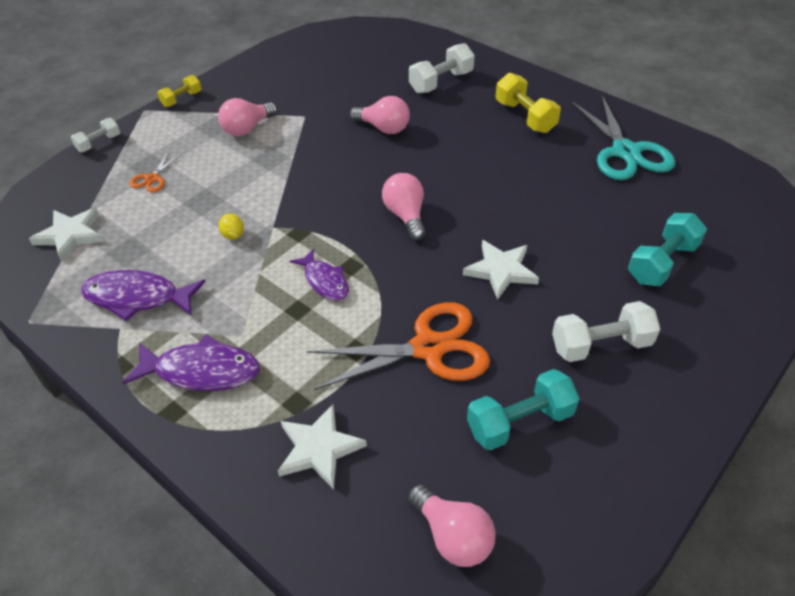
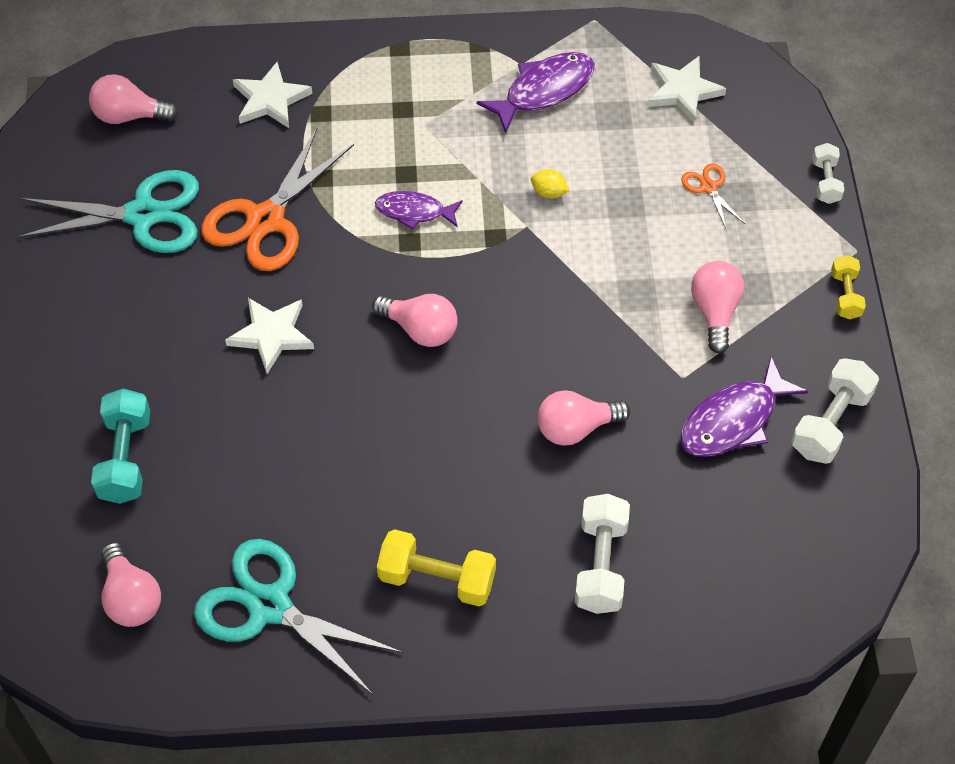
camera: 135 degrees right, 10 degrees up
(202, 371) = (416, 83): purple fish -> purple fish (733, 420)
(520, 422) = (143, 215): turquoise dumbbell -> turquoise scissors
(601, 345) = (125, 324): white dumbbell -> white dumbbell (830, 423)
(707, 196) = (131, 598): none -> pink light bulb

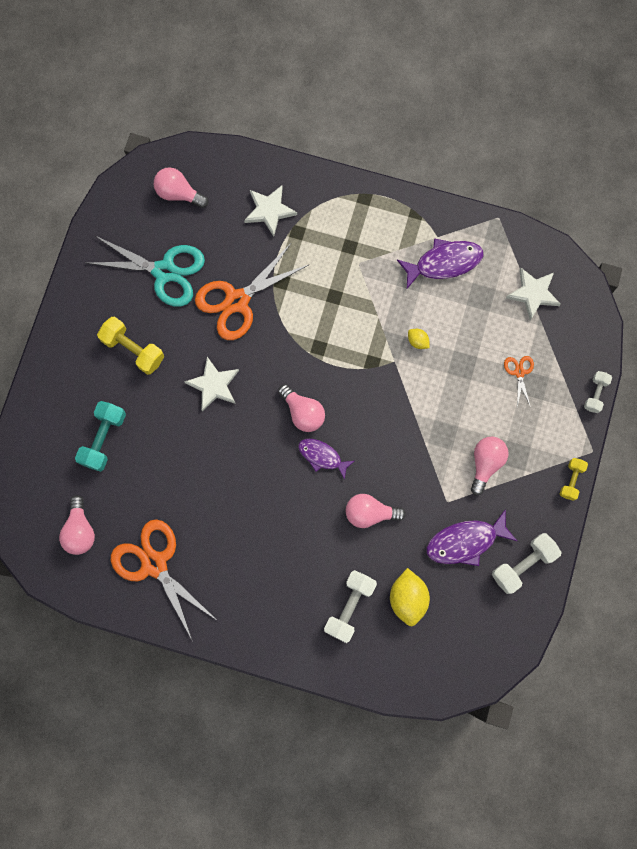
camera: 20 degrees right, 20 degrees up
(269, 606) = (154, 564): turquoise scissors -> orange scissors
(414, 212) = (329, 326): purple fish -> purple fish (322, 456)
(437, 579) = (253, 581): yellow dumbbell -> yellow dumbbell (133, 349)
(683, 523) = (408, 598): none -> yellow lemon

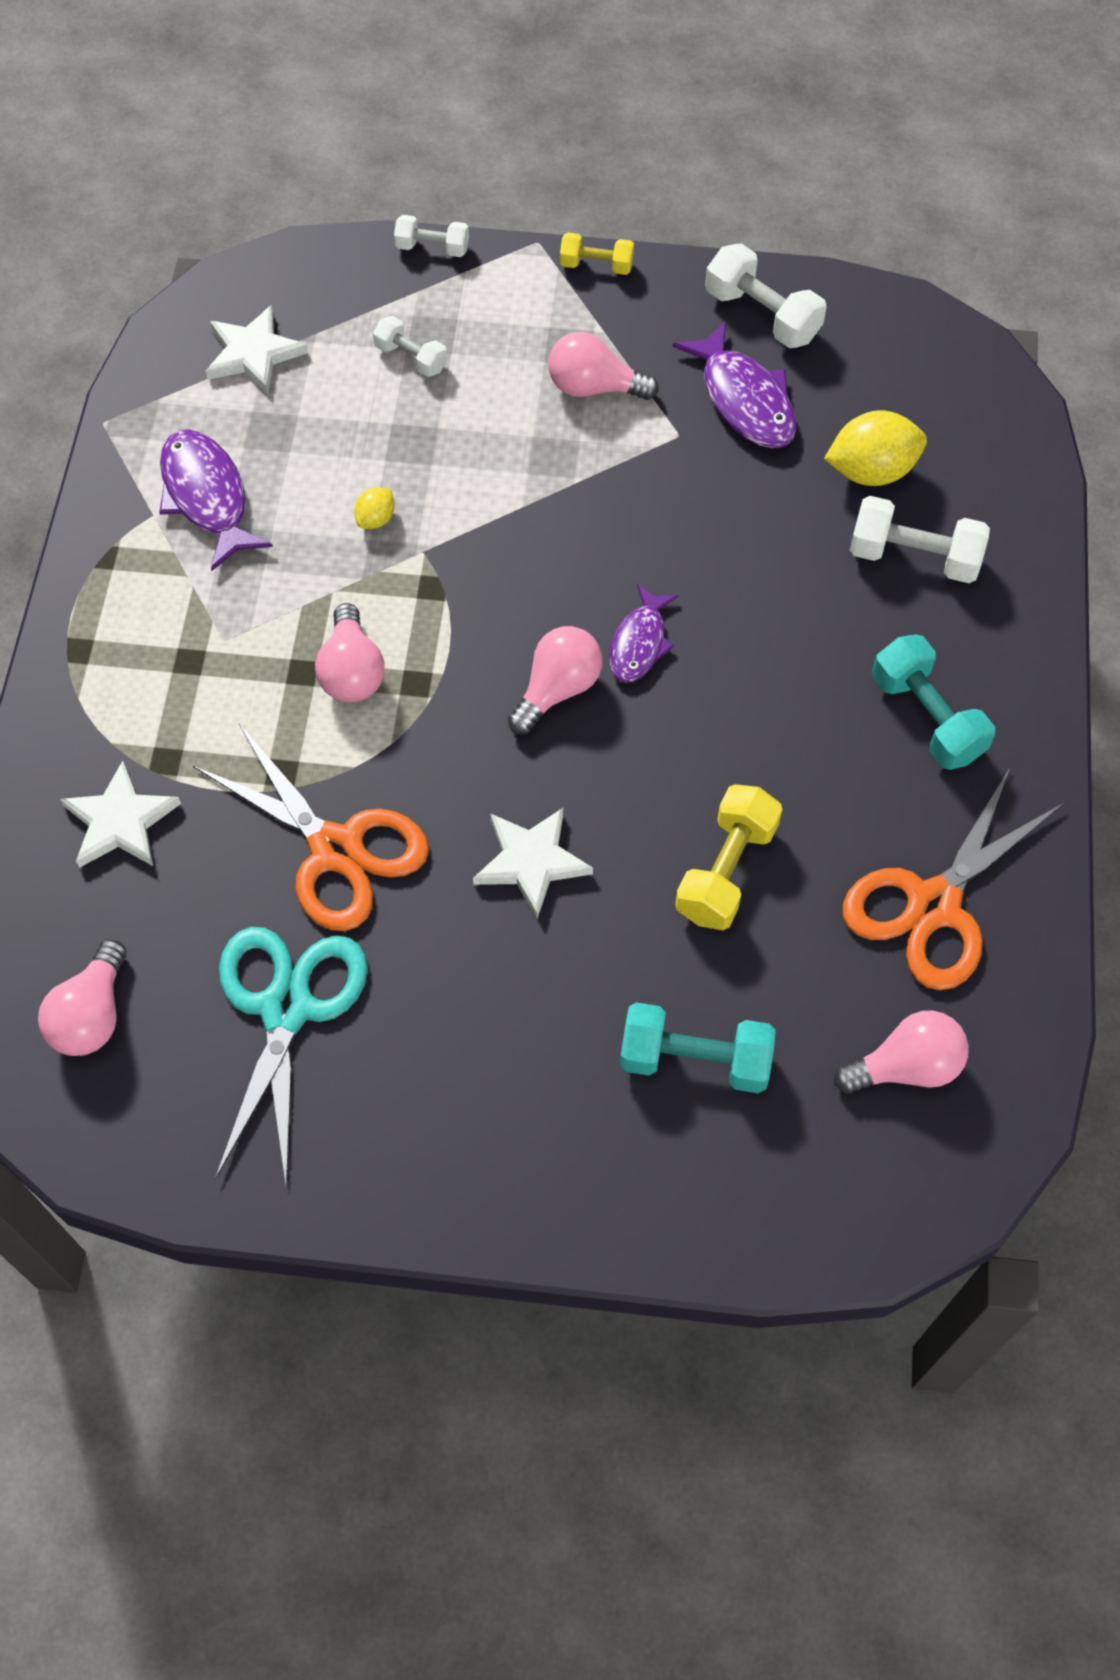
camera: 100 degrees left, 15 degrees down
(133, 349) = (480, 1039): yellow dumbbell -> yellow dumbbell (726, 871)
(254, 587) = (926, 717): none -> turquoise dumbbell
(370, 513) = (730, 550): pink light bulb -> pink light bulb (352, 671)
(519, 372) = (411, 357): orange scissors -> white dumbbell

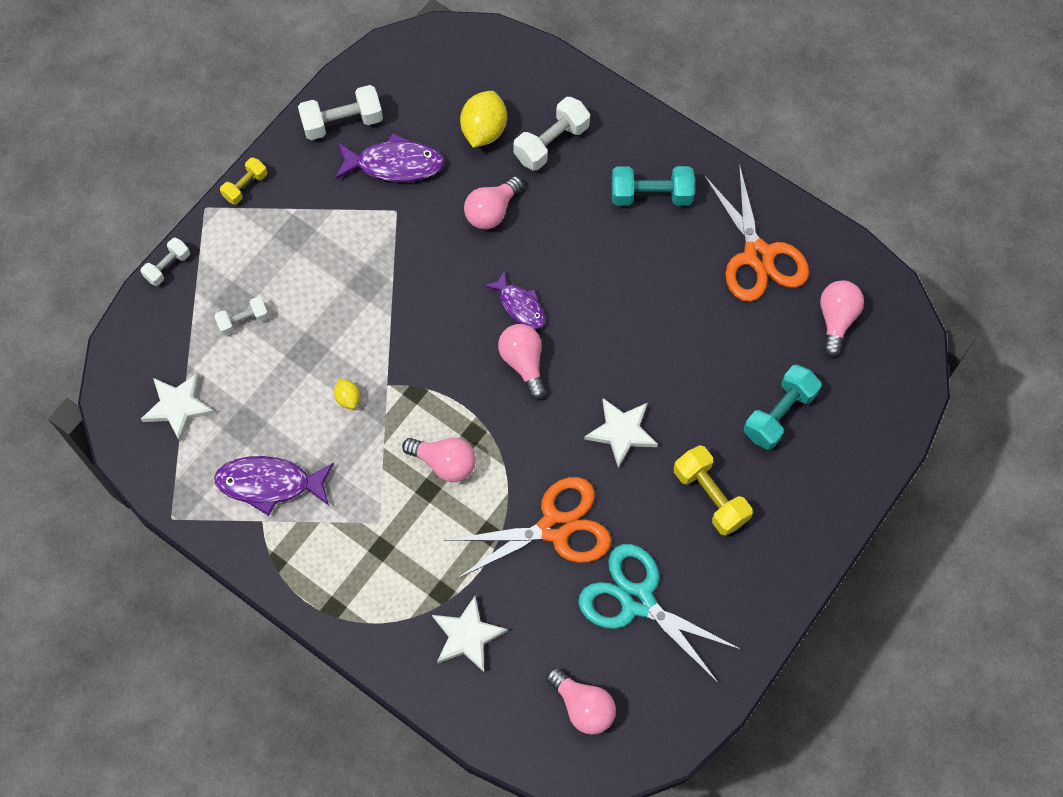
camera: 60 degrees left, 5 degrees up
(594, 387) = (333, 235): pink light bulb -> pink light bulb (492, 211)
(726, 871) = (683, 340): yellow dumbbell -> yellow dumbbell (710, 496)

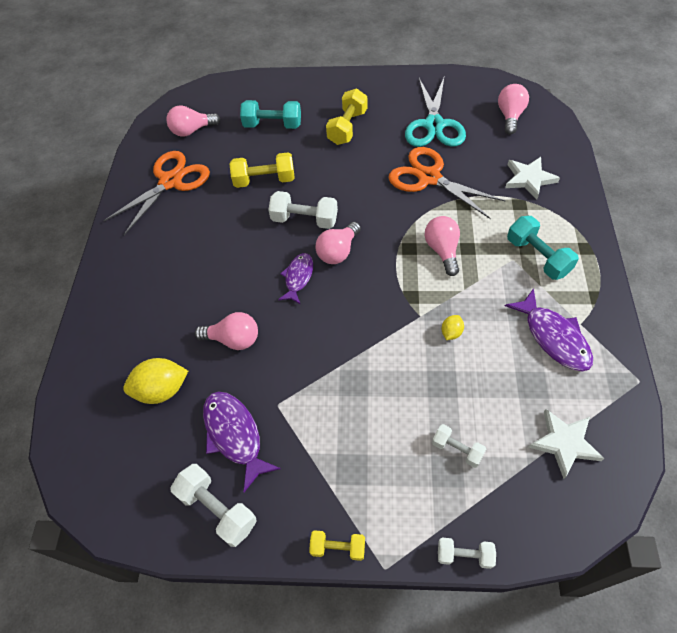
camera: 120 degrees left, 10 degrees down
(551, 143) = (147, 337): white dumbbell -> white dumbbell (304, 219)
(621, 432) = (343, 181): white star -> none
(651, 195) = (158, 255): turquoise dumbbell -> turquoise dumbbell (537, 257)
(686, 351) = (264, 180): none -> yellow dumbbell

